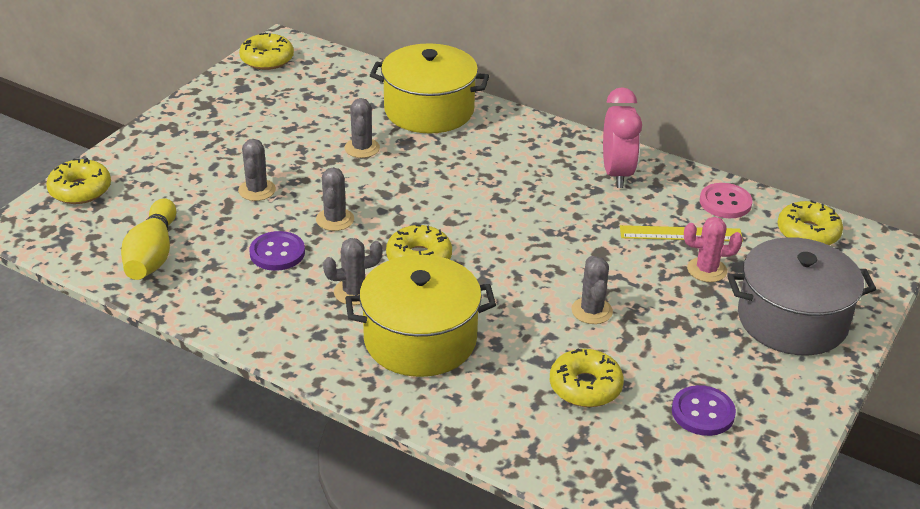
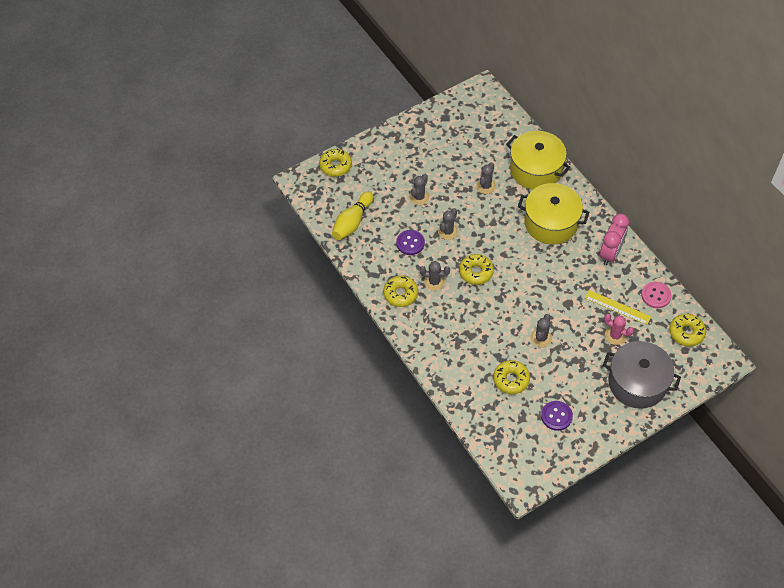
camera: 30 degrees right, 20 degrees up
(267, 59) = (468, 99): yellow donut -> yellow donut (400, 294)
(420, 339) = (450, 322): yellow pot -> yellow pot (551, 223)

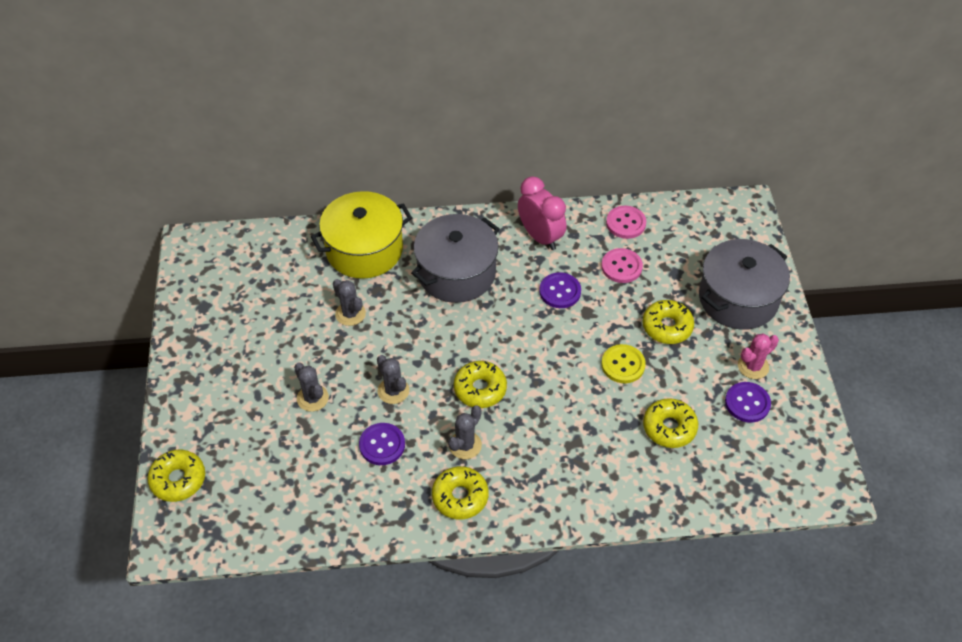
camera: 65 degrees left, 5 degrees down
(352, 222) = (295, 503): yellow bowling pin -> none
(541, 338) = (623, 365): grey cactus -> yellow button
(551, 223) = (456, 273): yellow pot -> grey pot
(574, 282) = (560, 291): none -> purple button
(615, 335) = (660, 288): pink cactus -> pink cactus (753, 366)
(617, 307) = (621, 267): yellow ruler -> pink button
(686, 333) = (692, 221): yellow donut -> yellow donut (667, 327)

